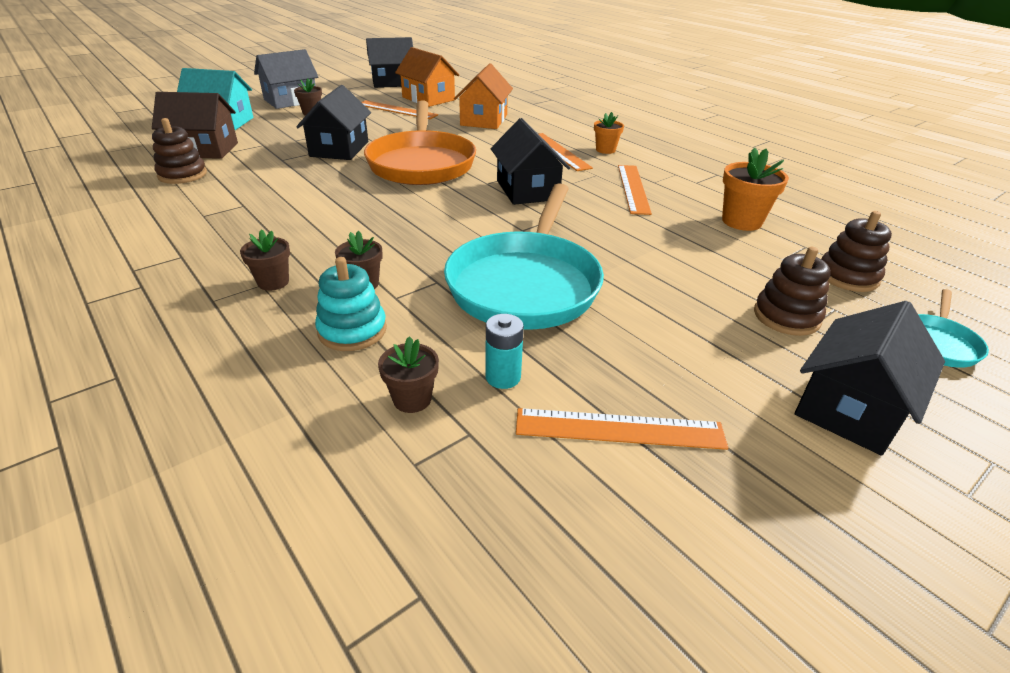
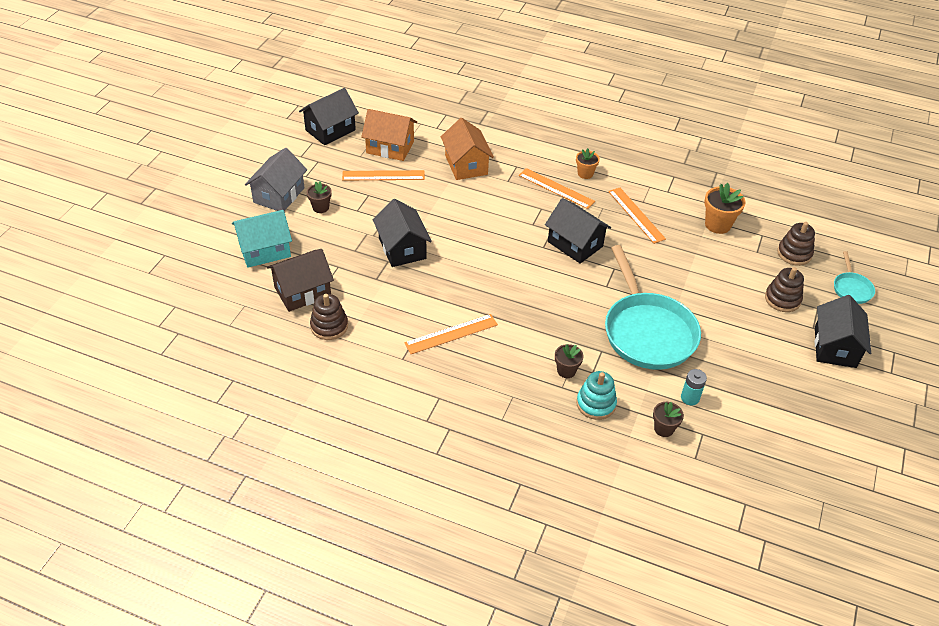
camera: 30 degrees left, 10 degrees up
(273, 282) = (517, 392): brown flower pot -> none
(421, 163) = (479, 242): orange pan -> none
(619, 429) = (757, 402): orange ruler -> orange ruler (451, 334)

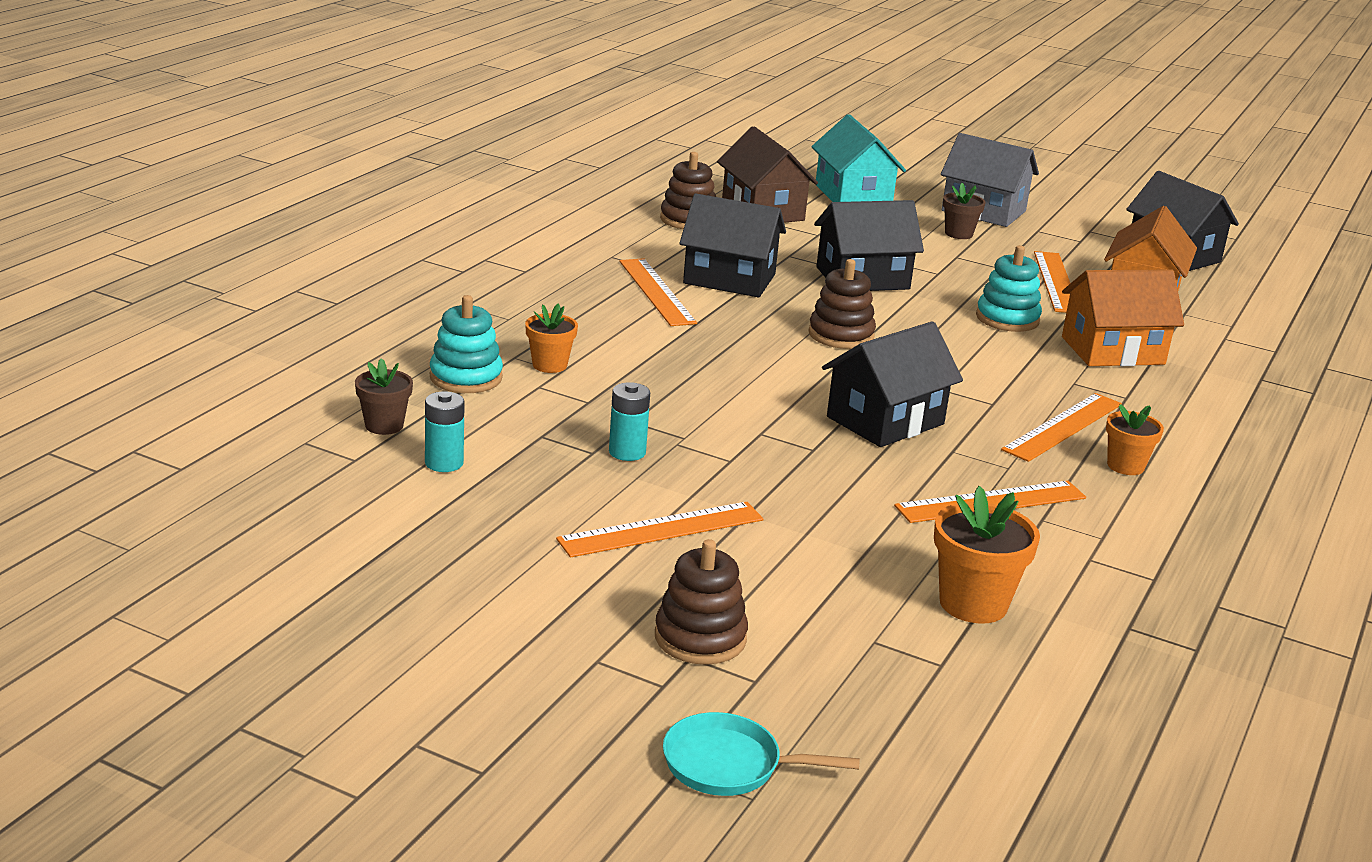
camera: 95 degrees right, 20 degrees down
(440, 197) = (1007, 319): none -> turquoise stacking toy
(566, 371) = (549, 365): brown flower pot -> orange flower pot
(647, 332) = (627, 452): turquoise pan -> turquoise battery
(710, 315) = (661, 530): none -> orange ruler
(794, 253) = (870, 699): brown stacking toy -> brown stacking toy (841, 335)
(835, 347) = (525, 676): black house -> black house (729, 279)

